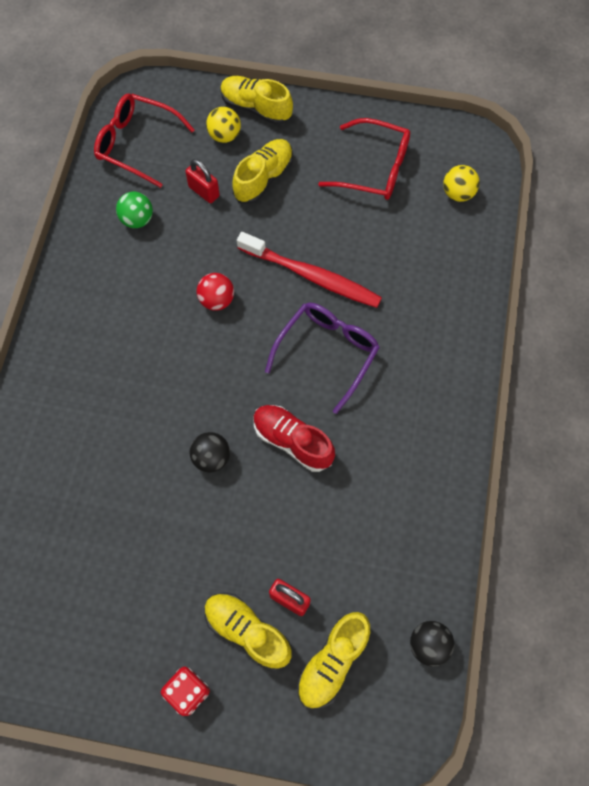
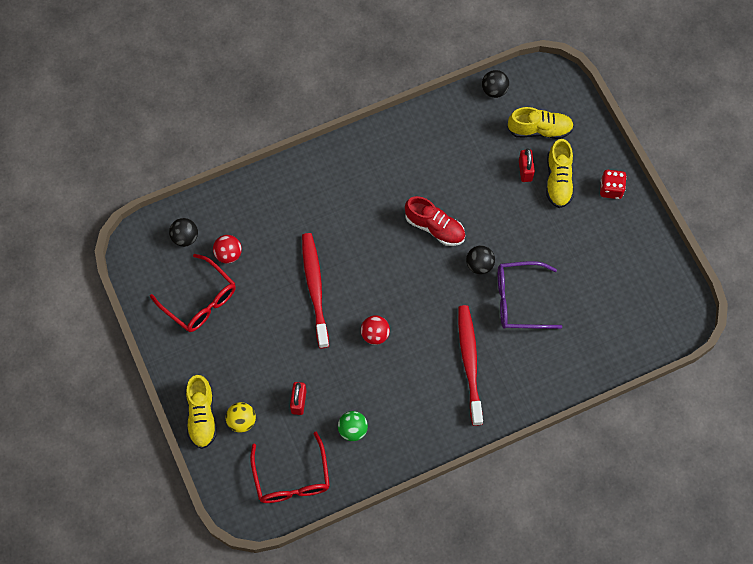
camera: 125 degrees left, 0 degrees up
(112, 370) = (469, 362): none -> red toothbrush
(263, 178) = (259, 369): yellow shoe -> none
(292, 441) = (435, 227): red shoe -> red shoe turned 60 degrees counterclockwise
(328, 352) = (362, 244): purple glasses -> purple glasses (518, 300)
(375, 169) = (200, 301): red glasses -> red glasses turned 150 degrees clockwise
(410, 220) = (228, 254): none -> red ball
(458, 193) = (185, 237): yellow ball -> black ball

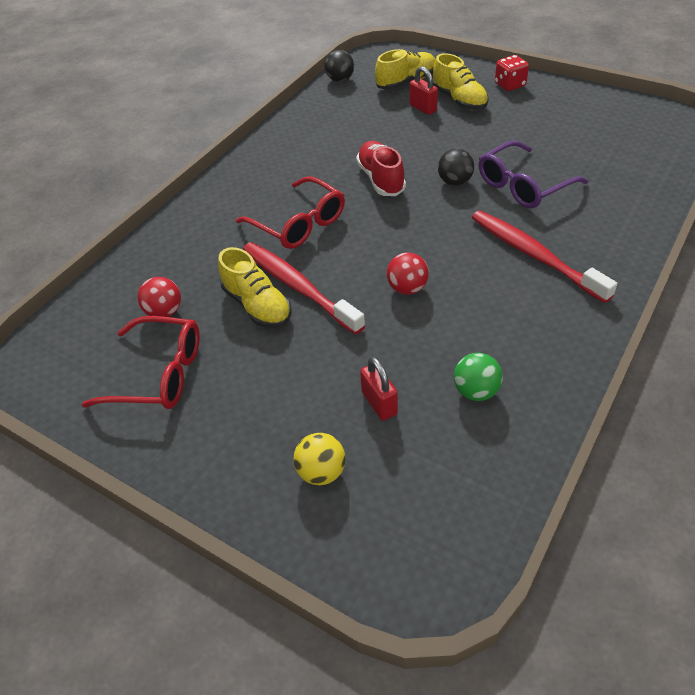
camera: 30 degrees left, 20 degrees down
(185, 237) = (95, 325): black ball -> none
(202, 416) = (258, 502): yellow shoe -> yellow shoe (257, 306)
(292, 479) = (454, 498): red glasses -> red glasses (300, 224)
(435, 227) = (381, 179): red shoe -> red shoe turned 105 degrees counterclockwise

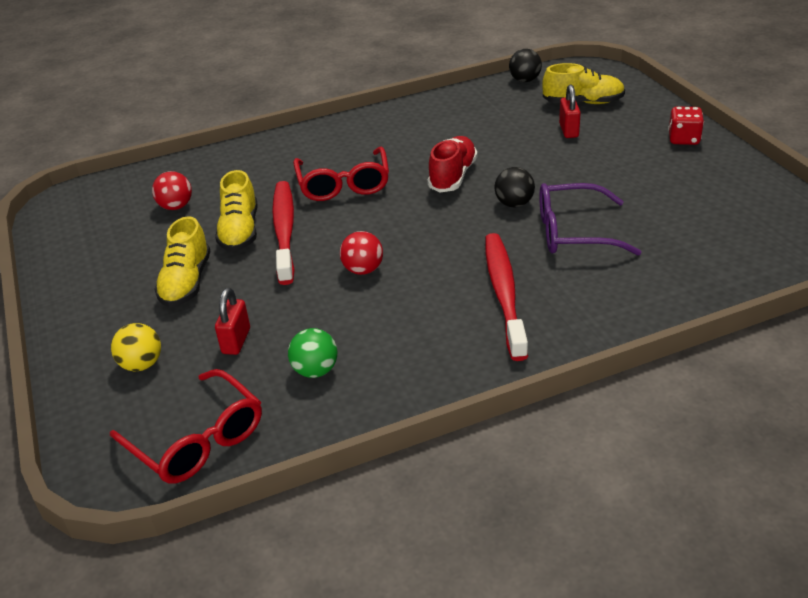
camera: 35 degrees right, 10 degrees down
(160, 374) = (124, 247): red glasses -> red glasses (198, 441)
(459, 100) = (613, 136): yellow shoe -> yellow shoe (186, 282)

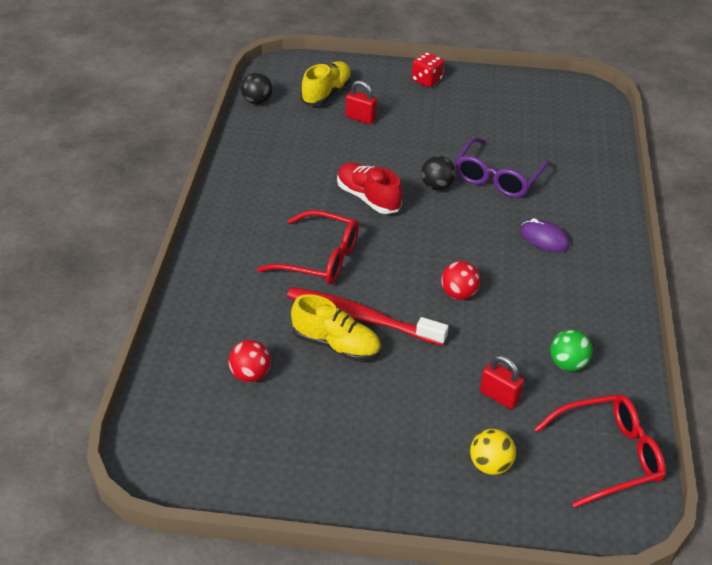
camera: 65 degrees left, 5 degrees up
(186, 282) = (389, 403): yellow shoe -> none
(504, 293) = (544, 238): red toothbrush -> purple mouse

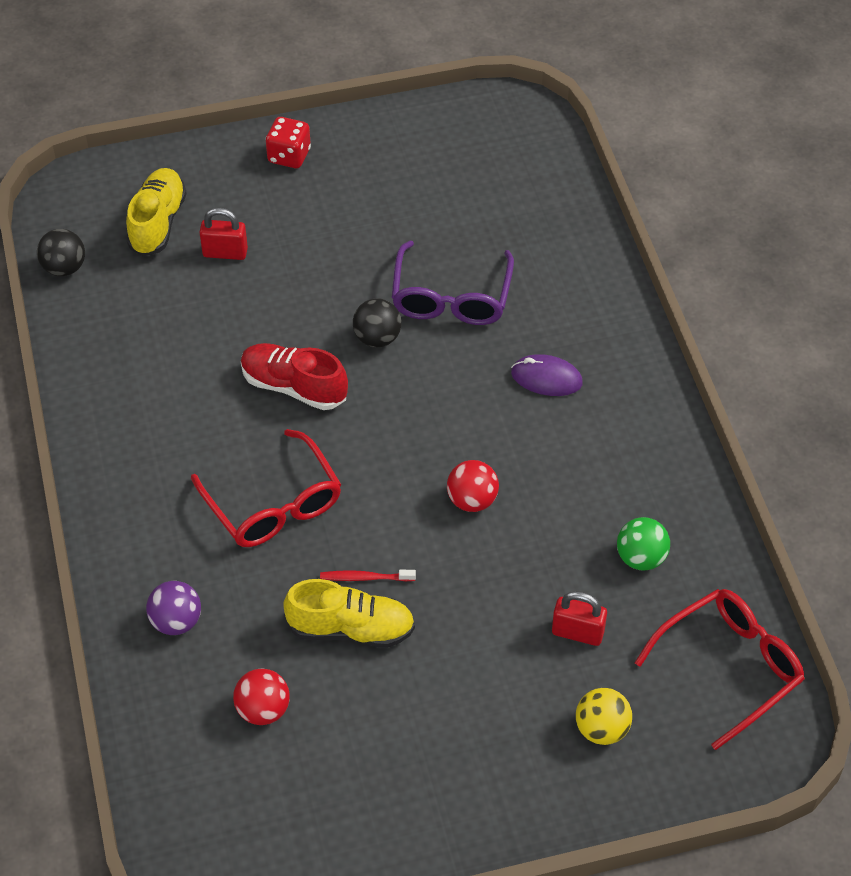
camera: 20 degrees left, 10 degrees up
(221, 305) = (176, 621): none -> purple ball
(321, 259) = (274, 505): red glasses -> red glasses turned 60 degrees clockwise
(361, 317) = (365, 578): red toothbrush -> red toothbrush, size x0.42

